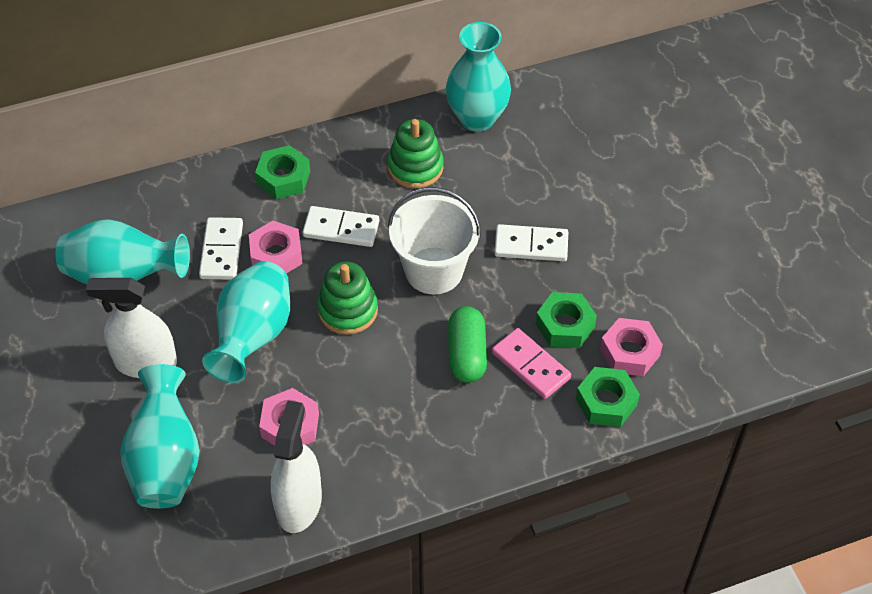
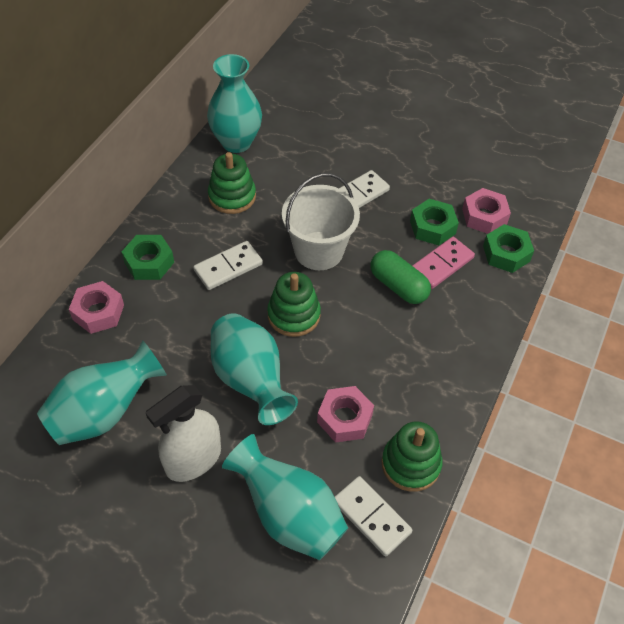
camera: 45 degrees left, 0 degrees up
(221, 251) = (160, 341): white domino -> white domino (371, 517)
(276, 255) = (203, 315): pink nut -> pink nut (98, 312)
(299, 504) = (410, 464): white spray bottle -> green stacking toy
(530, 365) = (442, 264): pink domino -> pink domino turned 45 degrees counterclockwise

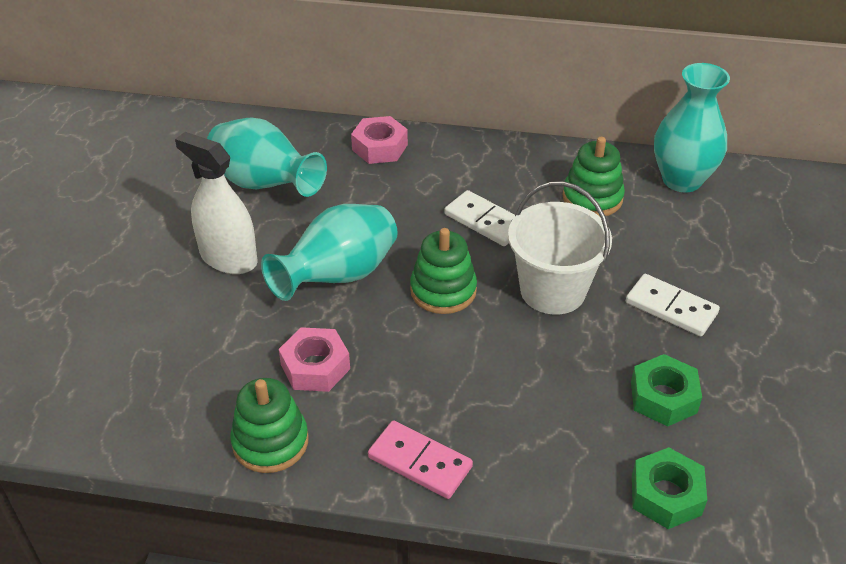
camera: 75 degrees right, 10 degrees down
(149, 262) = (460, 162): green nut -> none
(288, 514) = (181, 345): turquoise vase -> none
(371, 517) = (192, 417): white domino -> none
(398, 286) = (537, 379): green capsule -> none
(442, 264) = (600, 420): pink domino -> pink domino (419, 462)
(484, 216) = (724, 456): pink nut -> none

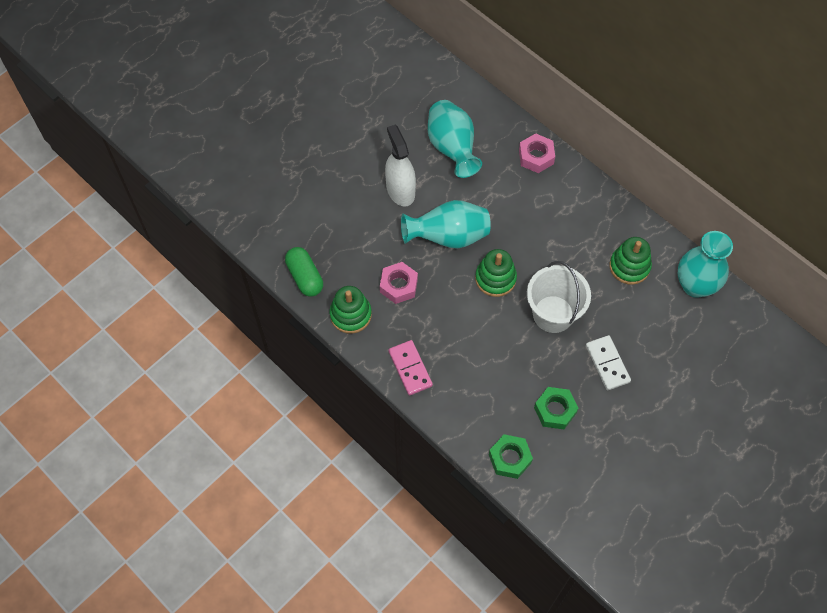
camera: 35 degrees right, 20 degrees up
(158, 431) = (305, 277): none -> green capsule
(485, 221) = (554, 246): white domino -> none

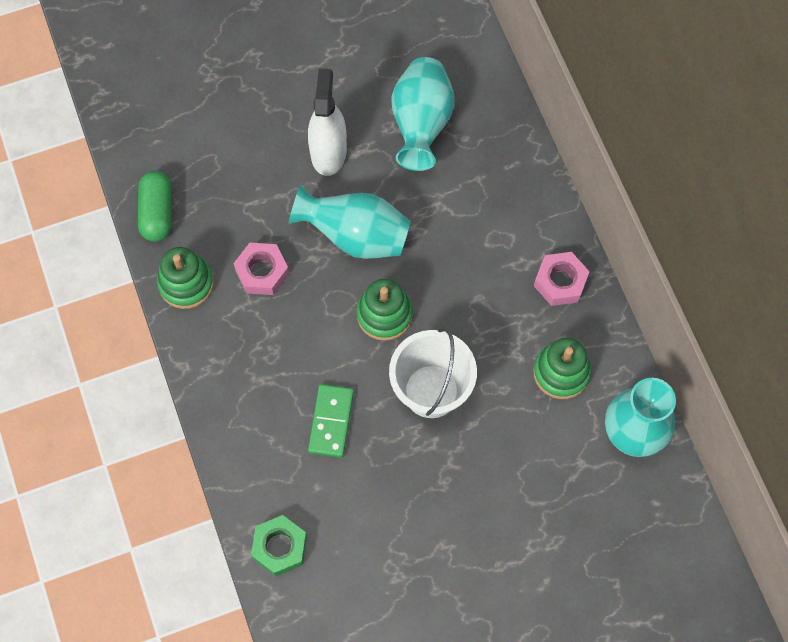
camera: 25 degrees right, 5 degrees up
(410, 368) = (220, 382): pink domino -> none
(498, 362) = (331, 421): none -> green domino
(536, 157) = (521, 179): pink nut -> pink nut (560, 282)
(555, 410) = (367, 513): green nut -> none
(607, 364) = (464, 484): white domino -> none

